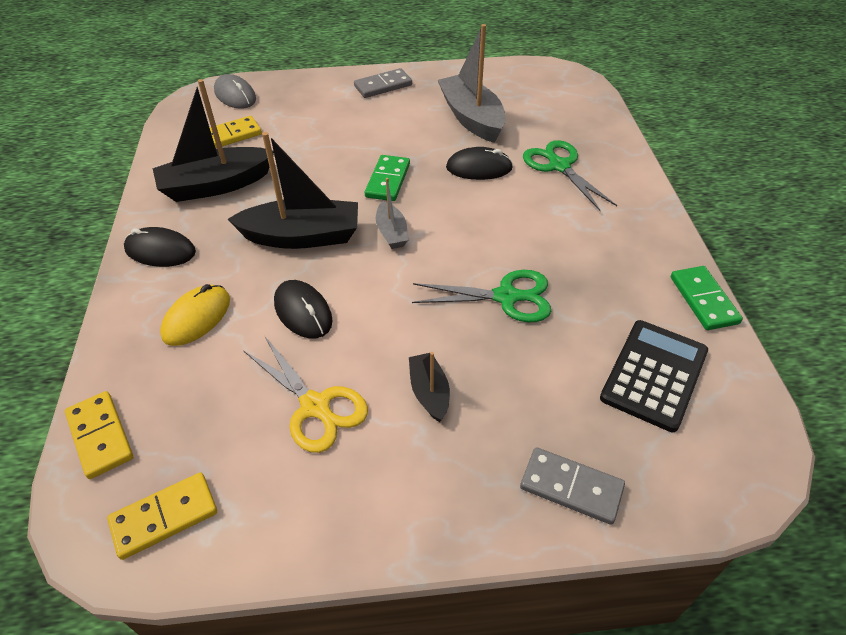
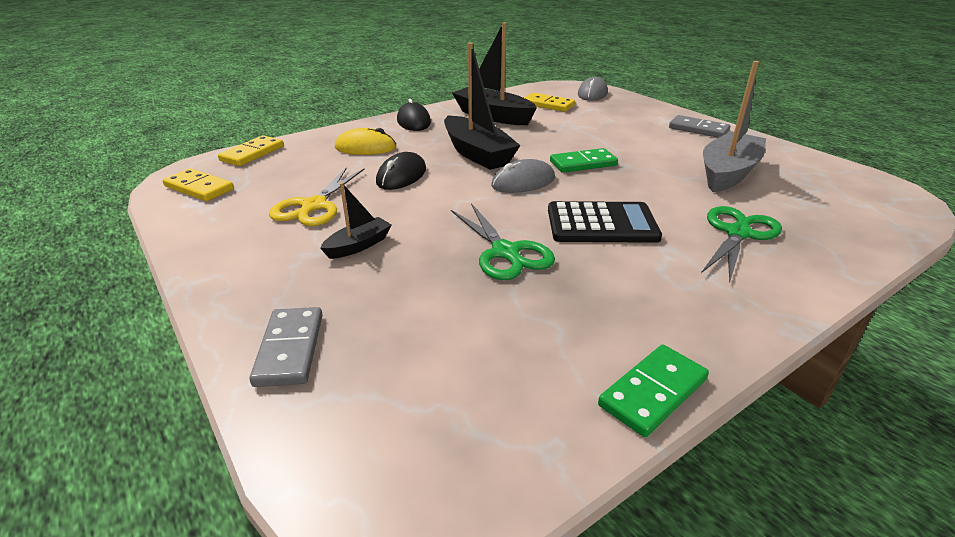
camera: 60 degrees right, 15 degrees down
(391, 232) = (523, 182): grey boat -> grey mouse
(479, 168) = (662, 194): black mouse -> none
(654, 375) = (482, 374): black calculator -> black calculator (601, 224)

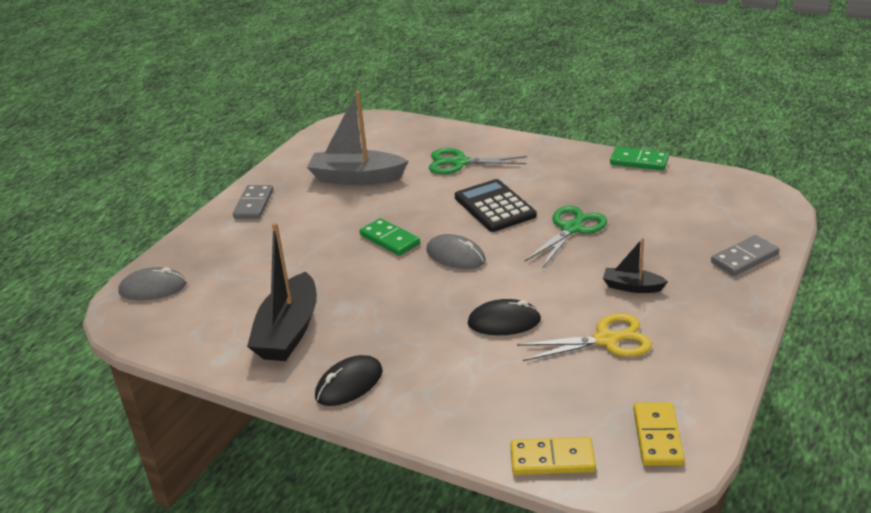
camera: 115 degrees left, 0 degrees up
(365, 148) = (459, 379): yellow mouse -> none
(477, 154) = (414, 300): black boat -> none
(548, 105) = (219, 306): yellow domino -> none

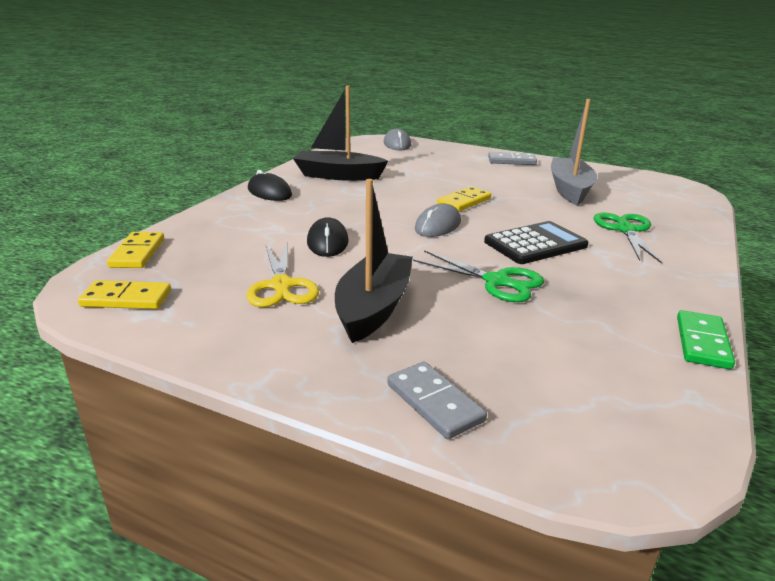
camera: 85 degrees right, 5 degrees down
(390, 239) = (464, 202): green domino -> yellow domino
(632, 287) = (373, 308): black boat -> black boat, size x1.95

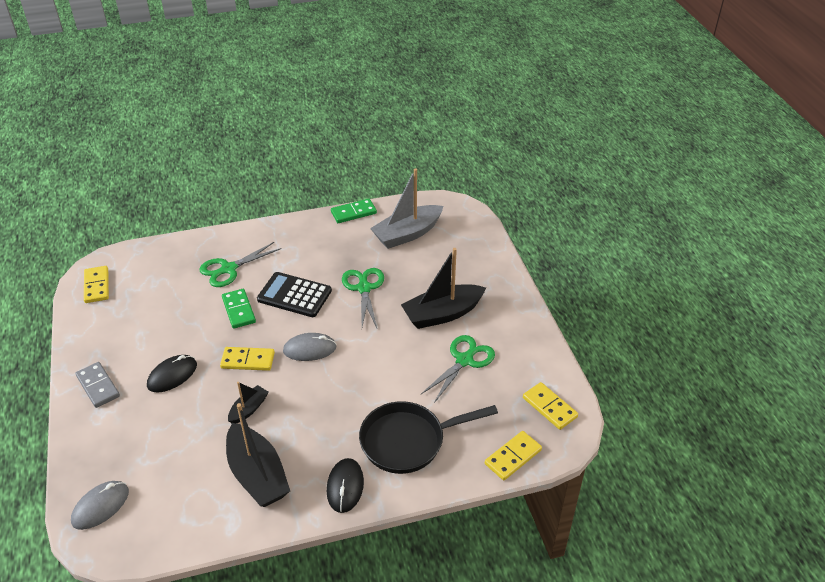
camera: 130 degrees left, 15 degrees up
(255, 223) = (408, 441): none -> black pan
(281, 286) = (464, 360): yellow scissors -> green scissors
(327, 242) = (393, 382): black mouse -> black mouse (172, 375)
(405, 188) = (248, 409): none -> black boat
(435, 402) = (483, 260): grey domino -> none
(544, 216) = (239, 310): none -> green domino
(569, 190) = (160, 320): grey boat -> grey boat (407, 234)
(652, 182) = (96, 286): none -> yellow domino

